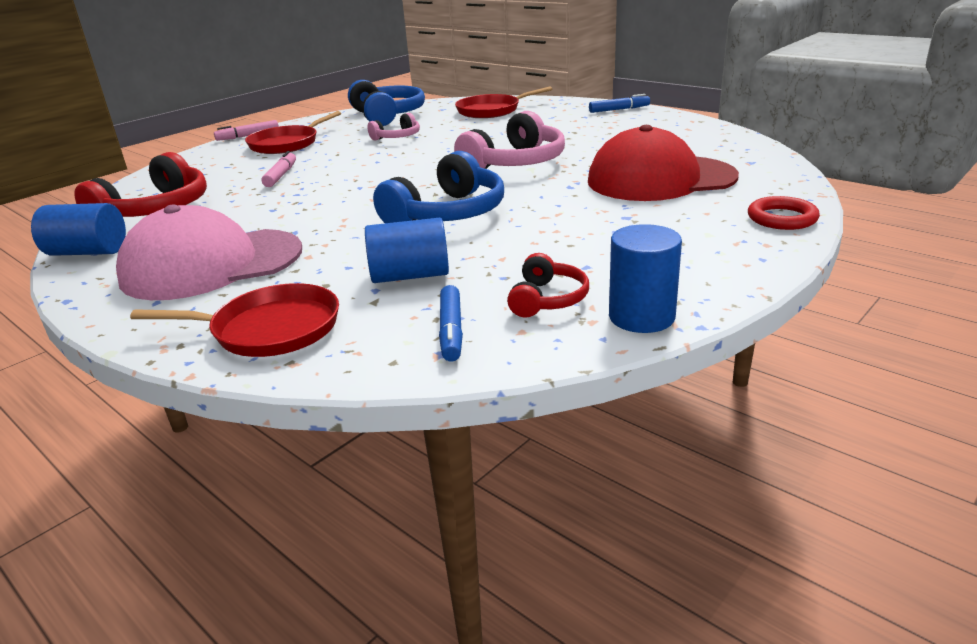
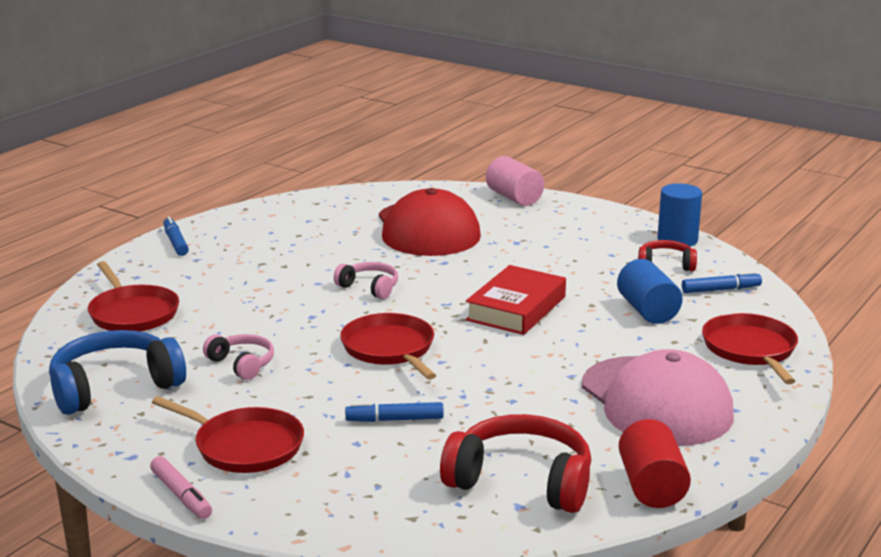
camera: 100 degrees left, 5 degrees down
(88, 252) = (651, 486): blue cylinder -> red cylinder
(281, 175) = (395, 420): pink marker -> blue marker
(392, 172) = (390, 349): none -> red pan
(447, 213) = (516, 308): blue headphones -> red book
(515, 163) = (369, 287): pink headphones -> pink headphones, size x0.55
(782, 218) = (514, 198): red ring -> pink cylinder

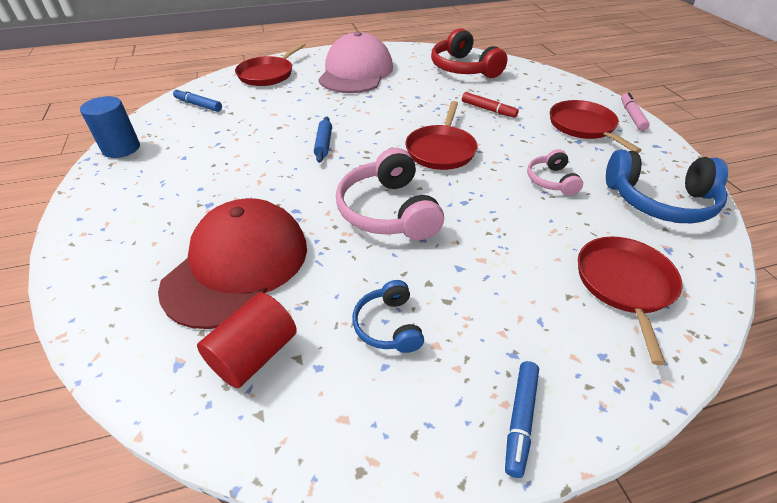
camera: 140 degrees left, 20 degrees up
(288, 243) = (388, 325): none -> blue headphones
(369, 287) = (388, 211): pink headphones -> pink headphones, size x1.83
(395, 420) = (488, 110): blue marker -> red marker
(514, 198) = (85, 271): pink cylinder -> none
(516, 308) = (323, 144): red book -> blue rolling pin
(647, 311) = (261, 110): blue cylinder -> none
(651, 486) = (417, 51): red cylinder -> red cylinder (254, 354)
(666, 264) = (178, 133): red headphones -> none

